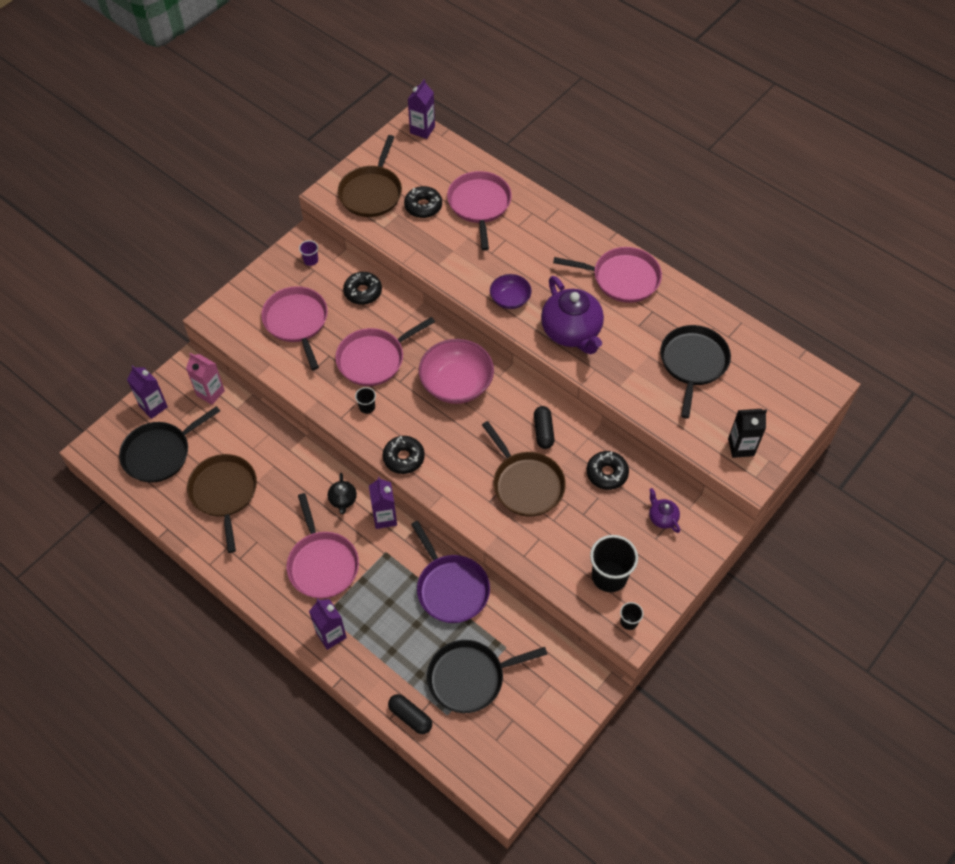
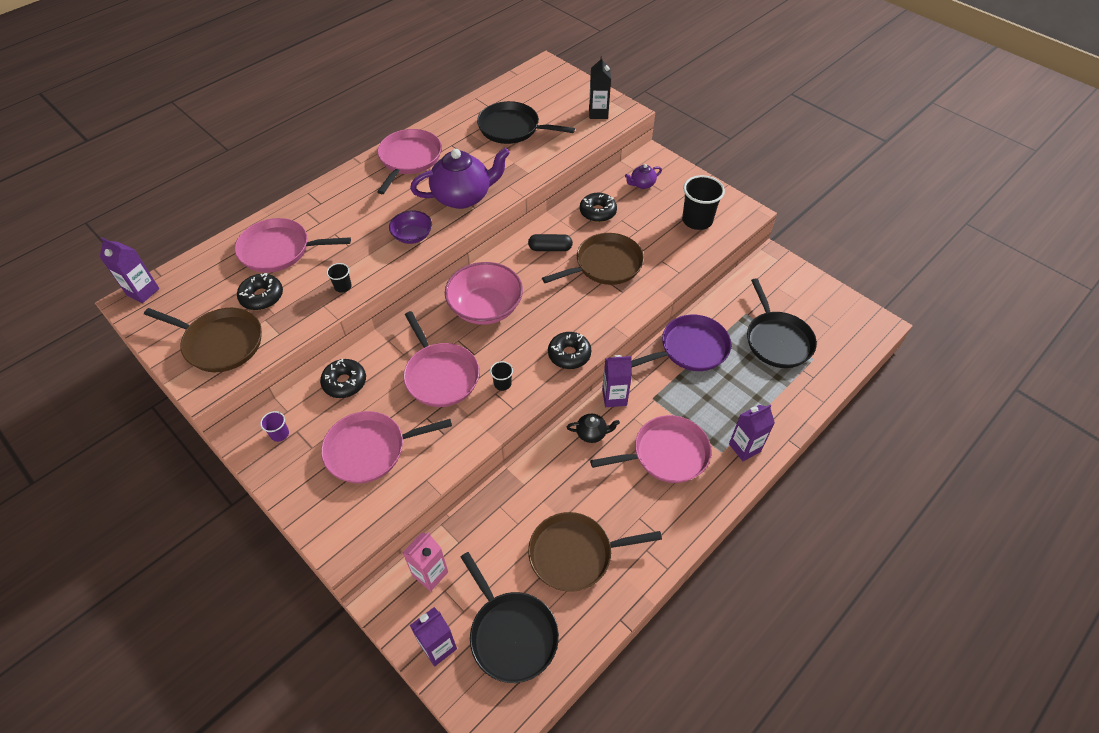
camera: 85 degrees left, 5 degrees down
(410, 717) = (819, 386): black capsule -> none
(629, 621) = (737, 213): black cup -> black cup (343, 286)

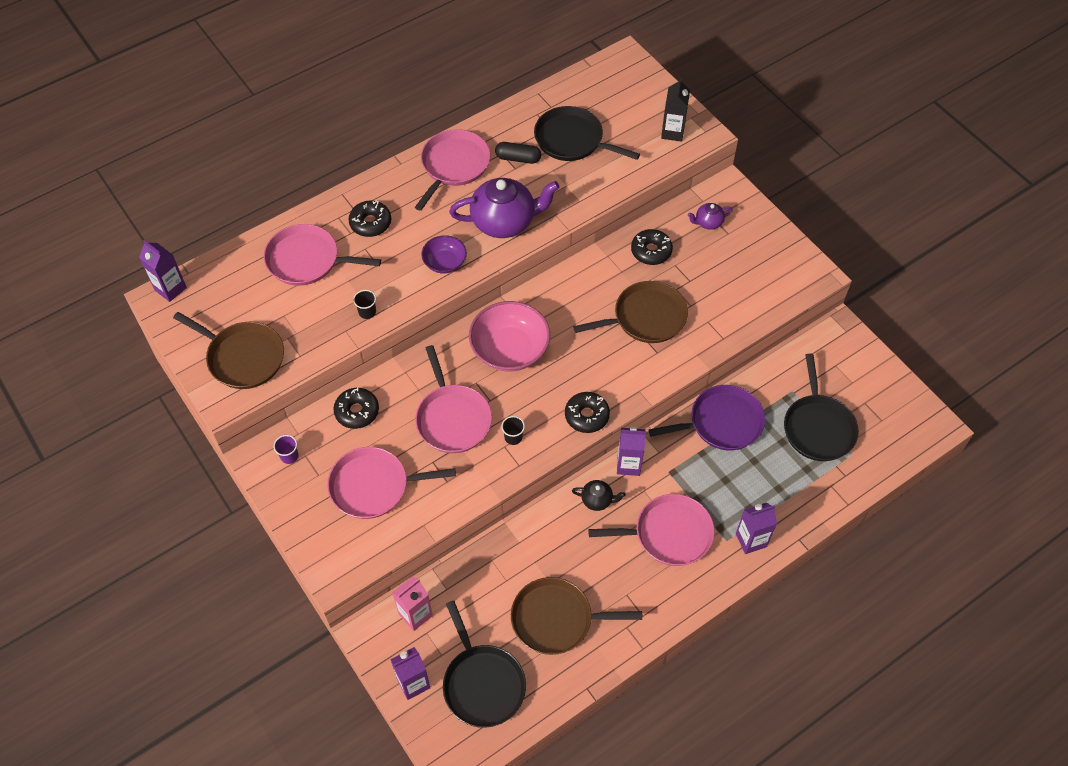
camera: 10 degrees right, 5 degrees up
(262, 297) = (286, 312): black donut -> black donut (370, 223)
(550, 248) = (590, 289): black capsule -> black capsule (518, 158)
(697, 220) = (759, 277): black cup -> none

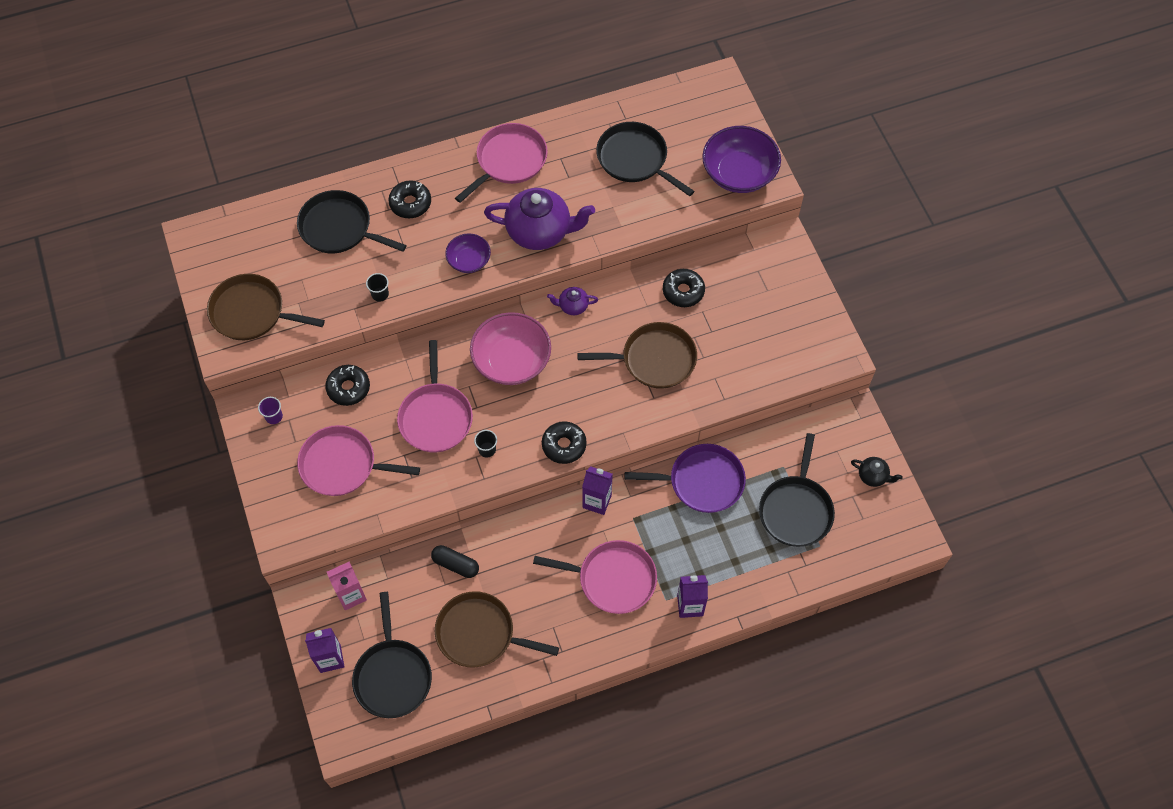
camera: 15 degrees right, 5 degrees up
(170, 289) = (205, 228): purple carton -> none
(243, 357) = (252, 312): brown pan -> brown pan turned 150 degrees clockwise
(307, 260) = (339, 228): pink pan -> black pan
(518, 158) = (574, 167): black capsule -> black capsule (455, 564)
(597, 500) = (555, 528): black teapot -> black teapot (873, 476)
(672, 132) = (739, 173): black carton -> purple bowl
(708, 222) = (751, 274): purple teapot -> purple teapot (573, 306)

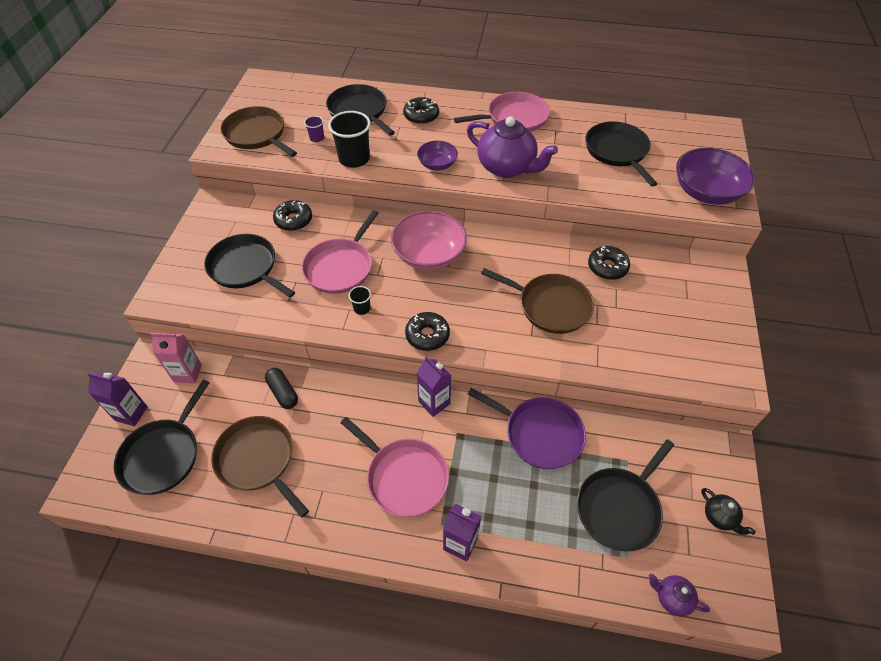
camera: 30 degrees right, 10 degrees down
(274, 416) = (227, 215): purple cup -> purple cup (317, 138)
(342, 465) = (245, 267): pink pan -> black pan
(380, 294) = (354, 159): black cup -> black cup, size x2.06
(573, 306) = (505, 239): purple teapot -> purple teapot (672, 598)

